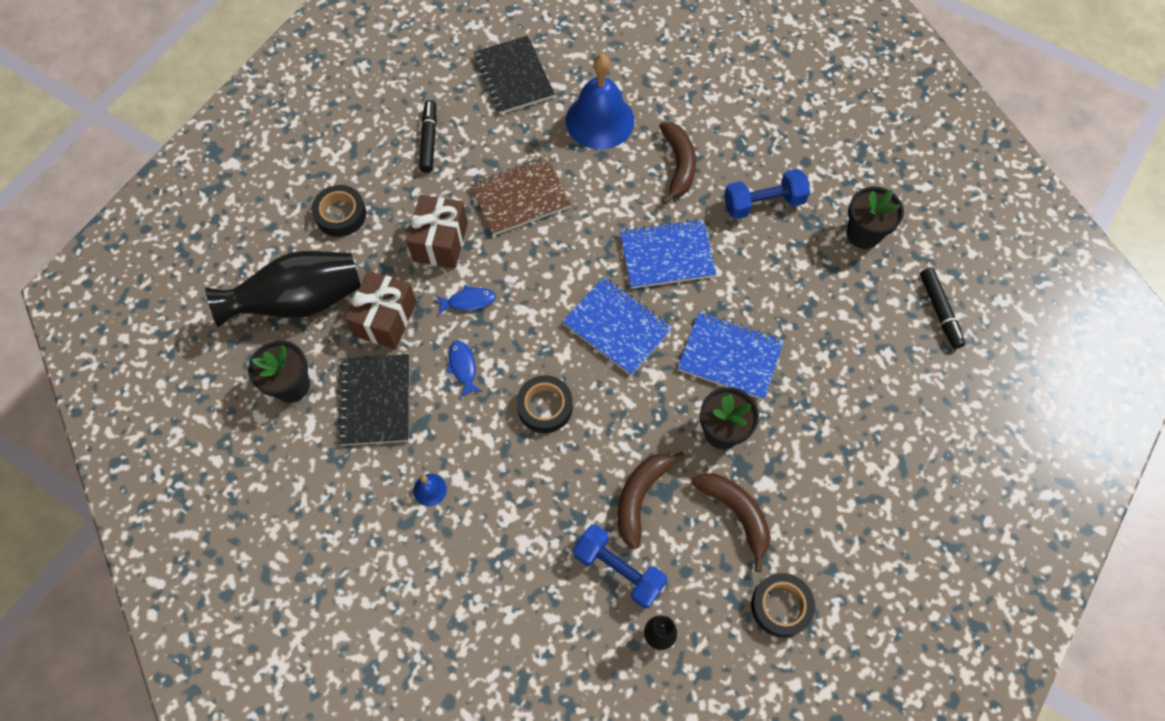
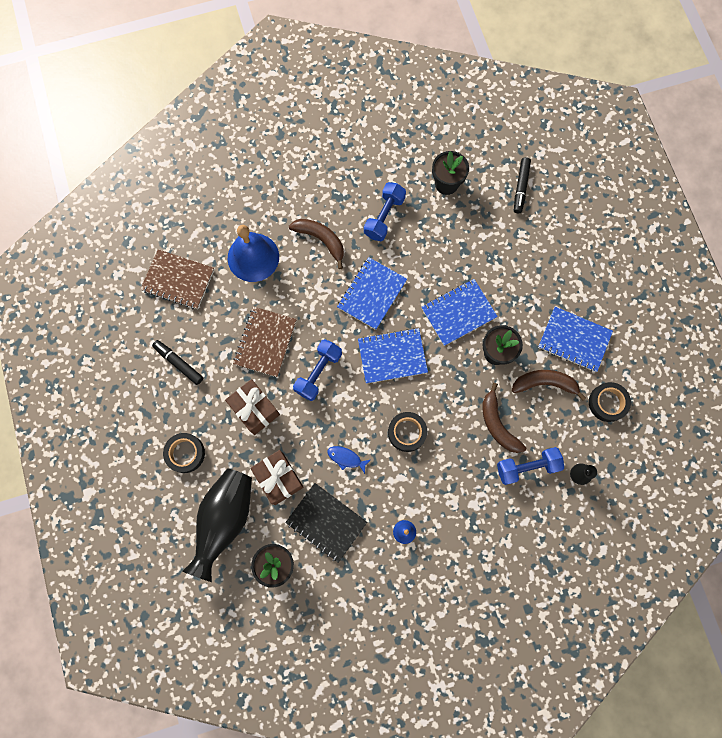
camera: 50 degrees left, 10 degrees up
(468, 301) = (307, 423): blue fish -> none
(513, 77) = (178, 280): black notebook -> brown notebook
(533, 270) = (318, 372): none -> blue dumbbell
(820, 507) = (574, 340): none -> blue notebook
(939, 311) = (520, 187): black marker -> black marker turned 75 degrees clockwise

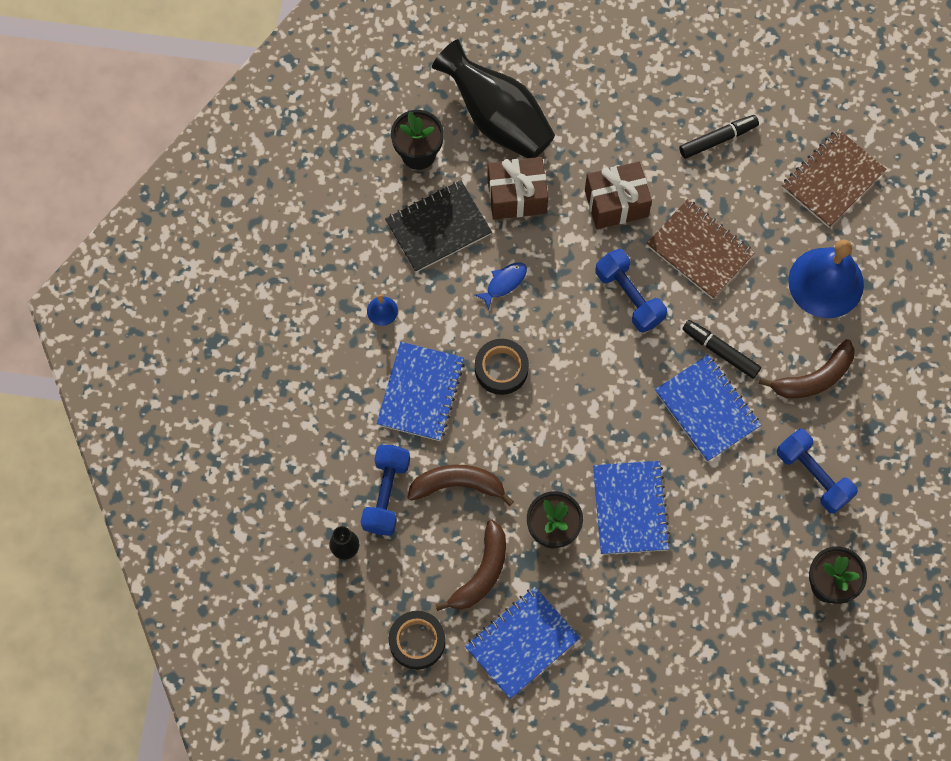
camera: 115 degrees right, 5 degrees down
(185, 453) = (599, 105): black tape -> none
(392, 356) = (609, 396): blue notebook -> blue notebook (420, 392)
(520, 187) = (779, 687): black marker -> black marker (720, 351)

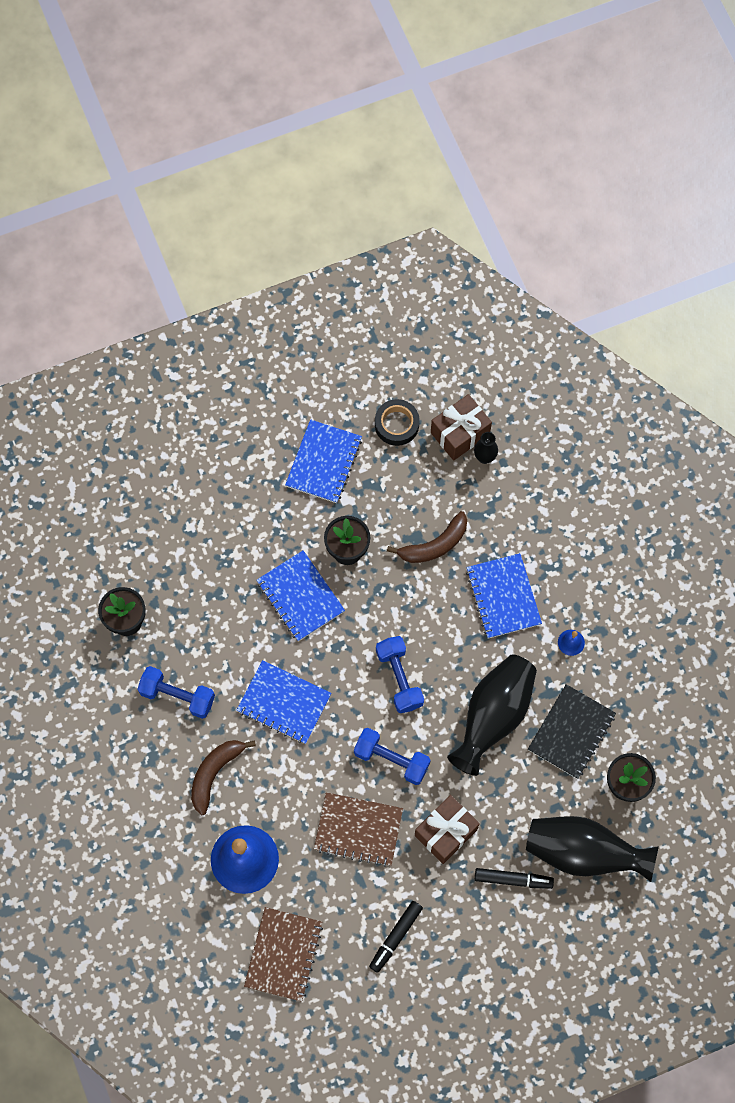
camera: 150 degrees right, 0 degrees up
(386, 494) = (481, 510): blue dumbbell -> blue dumbbell (399, 678)
(481, 572) = (380, 494): brown banana -> none
(501, 369) = (455, 648): black tape -> none
(504, 283) = (493, 716): blue fish -> black vase
(517, 196) = (527, 793): brown gift -> brown gift (460, 433)
(720, 351) = (298, 755): black marker -> black marker (513, 879)

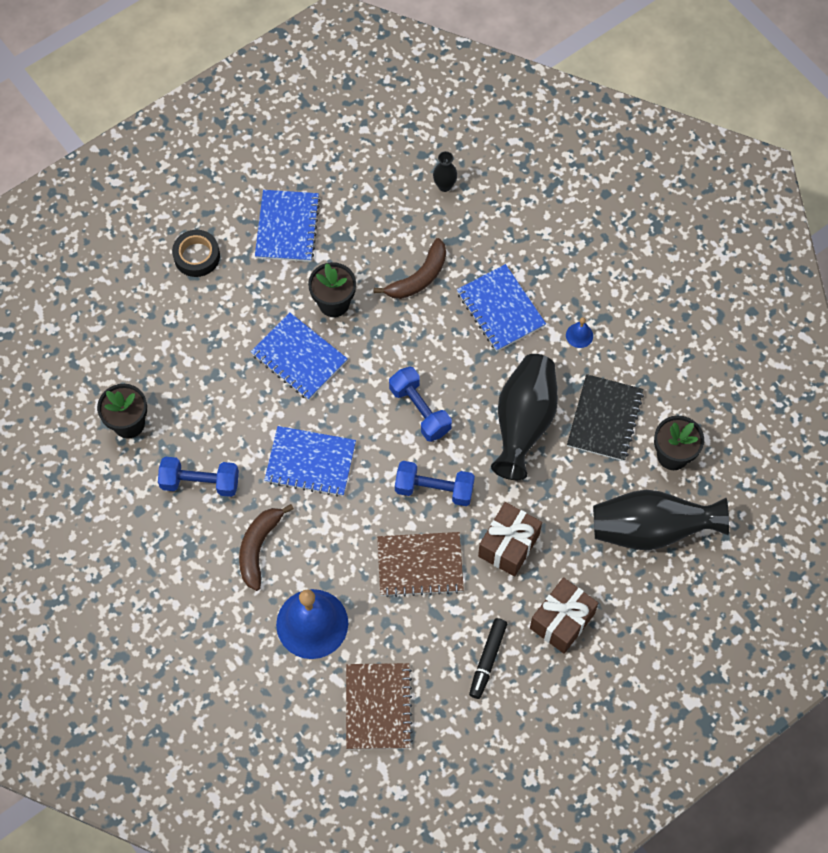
camera: 15 degrees left, 5 degrees down
(396, 424) = (350, 176): black tape -> black tape (197, 256)
(460, 433) = (414, 170): brown gift -> brown gift (562, 621)
(513, 879) = (589, 573): black marker -> none

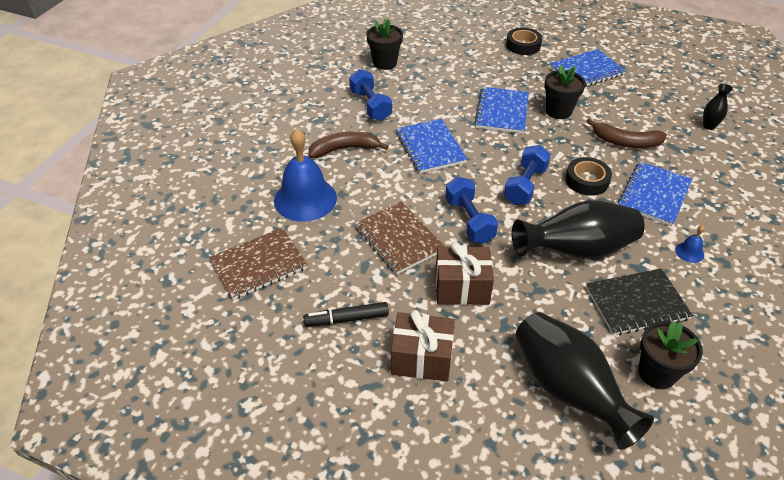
camera: 60 degrees right, 20 degrees down
(447, 351) = (587, 180): none -> black tape

